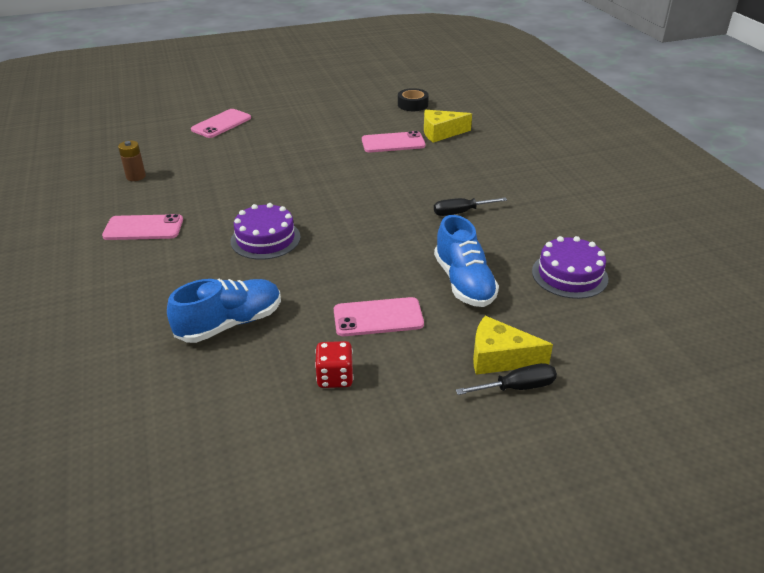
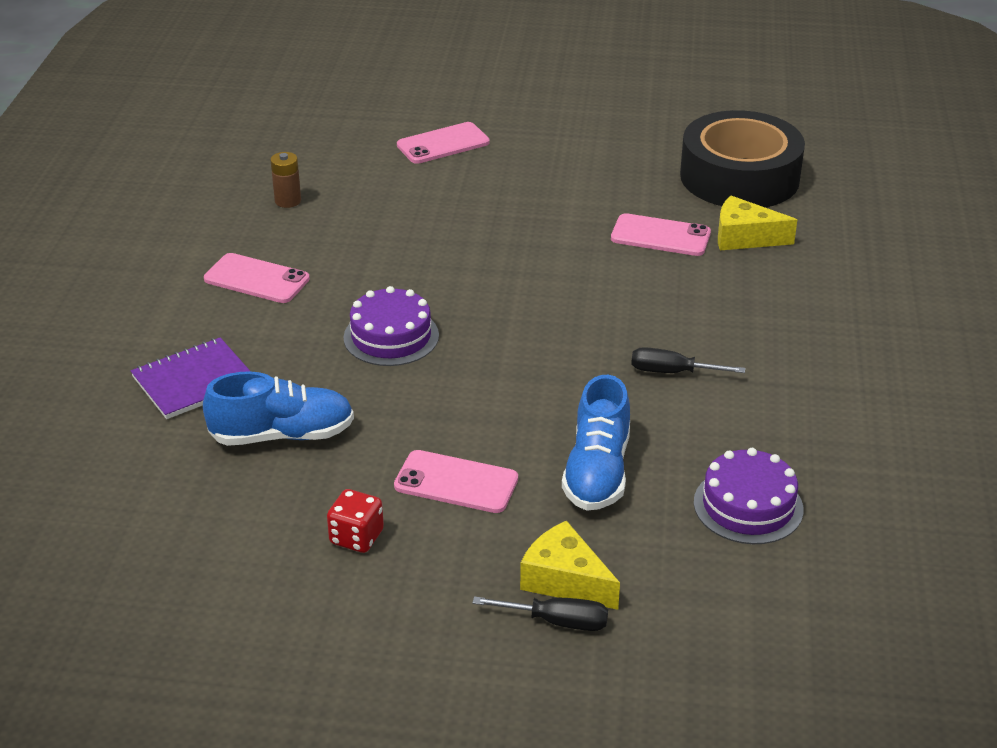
camera: 25 degrees right, 0 degrees up
(137, 306) = (194, 381): none -> purple notebook
(412, 105) = (739, 177): black tape -> black tape, size x2.40

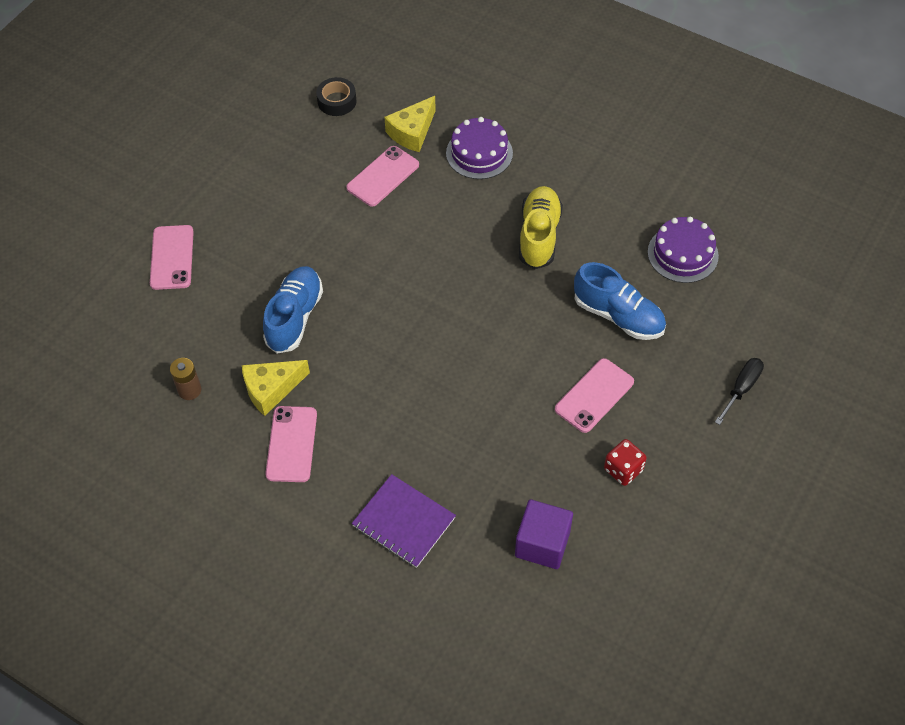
camera: 65 degrees left, 20 degrees up
(194, 381) = (403, 522): purple notebook -> purple notebook turned 45 degrees counterclockwise
(213, 495) = (542, 544): none -> purple cube
(256, 279) = (291, 444): pink phone -> pink phone turned 45 degrees counterclockwise
(282, 435) = (496, 482): blue shoe -> blue shoe (294, 317)
(391, 336) = (415, 379): purple cake -> purple cake (479, 153)
(565, 580) = (708, 371): yellow cheese -> yellow cheese (271, 389)
(672, 372) = (539, 236): black screwdriver -> yellow shoe
(739, 177) = (337, 101): black tape -> black tape, size x0.42

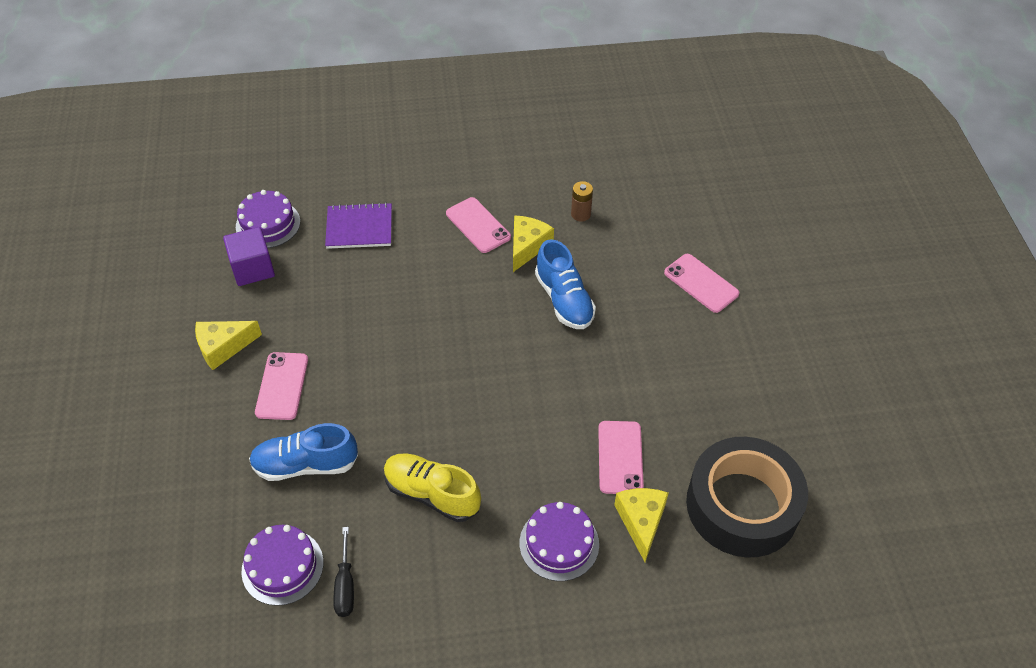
camera: 140 degrees right, 5 degrees down
(337, 101) = (742, 505): black tape -> black tape, size x2.40
(491, 593) = (268, 224): none -> purple cake
(539, 236) = (432, 494): yellow shoe -> yellow shoe turned 150 degrees clockwise
(623, 469) = (223, 347): red dice -> yellow cheese
(741, 388) = (156, 468): black screwdriver -> black screwdriver (345, 585)

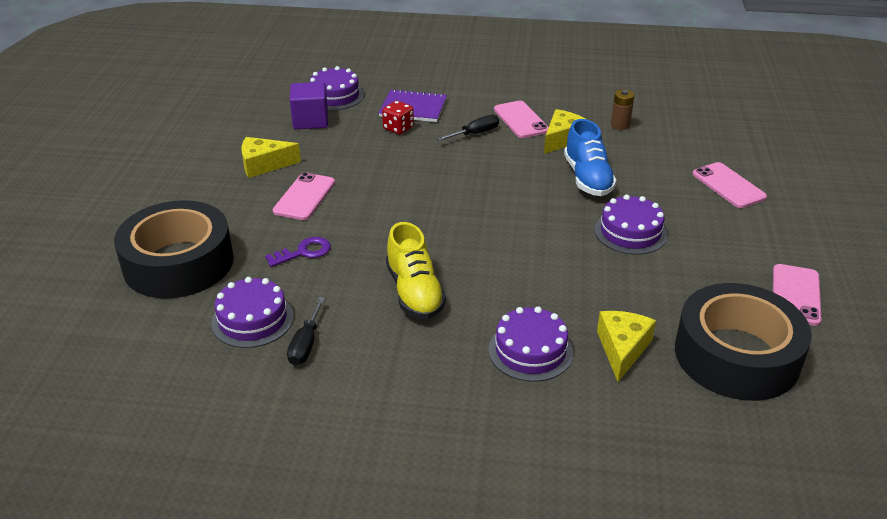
camera: 15 degrees right, 15 degrees down
(180, 508) = (178, 263): none -> black tape
(305, 465) = (304, 252): blue shoe -> purple key
(352, 263) = (398, 128): none -> red dice
(432, 494) = (414, 292): yellow shoe -> yellow shoe turned 150 degrees counterclockwise
(435, 255) = (475, 134): none -> black screwdriver
(620, 368) = (630, 232): none -> purple cake
(620, 457) = (613, 297): pink phone -> pink phone (795, 295)

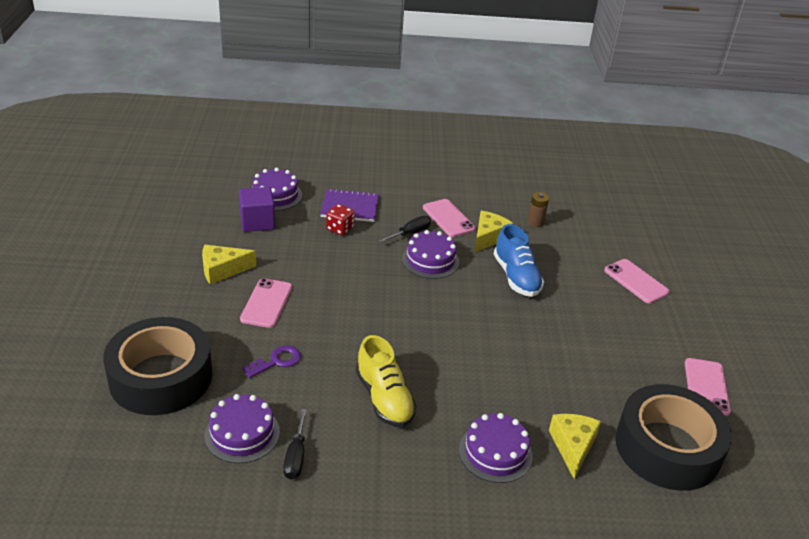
camera: 10 degrees left, 0 degrees up
(630, 232) = (561, 330): purple cake -> purple cake (430, 260)

